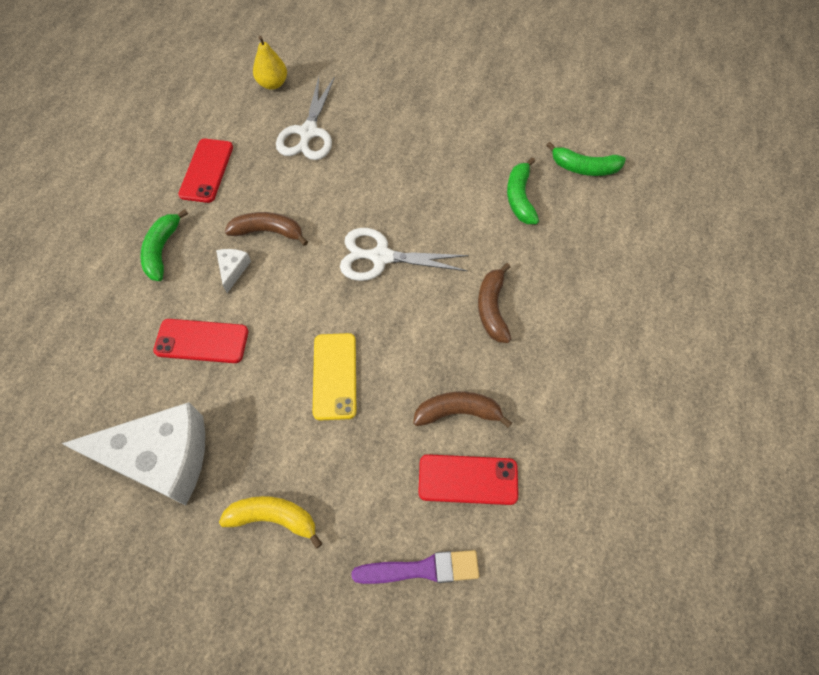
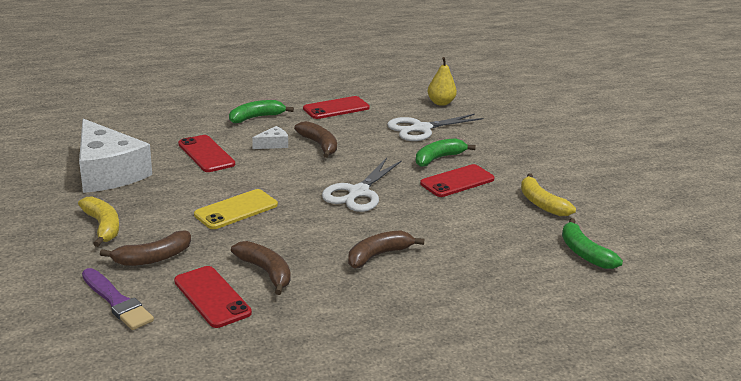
camera: 50 degrees right, 35 degrees down
(368, 498) = (153, 258): none -> brown banana
(381, 257) = (358, 192): white scissors -> white scissors turned 120 degrees counterclockwise
(421, 172) = (457, 181): none -> red phone
(498, 141) = (541, 203): none -> yellow banana
(519, 197) = (502, 232): green banana -> green banana (438, 158)

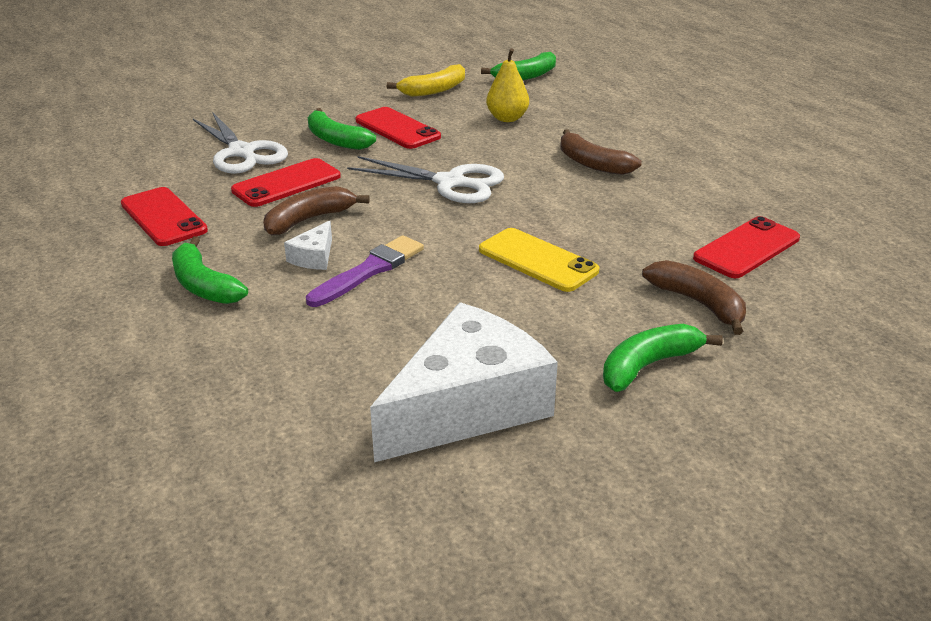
camera: 95 degrees left, 5 degrees up
(103, 226) = (648, 365): yellow banana -> green banana
(117, 302) = (810, 310): purple brush -> purple brush (369, 271)
(206, 154) = (365, 313): red phone -> red phone (286, 183)
(266, 272) = (671, 222): brown banana -> none
(273, 144) = (314, 257): white cheese -> white cheese turned 120 degrees counterclockwise
(440, 103) = (145, 142): yellow pear -> yellow pear (507, 118)

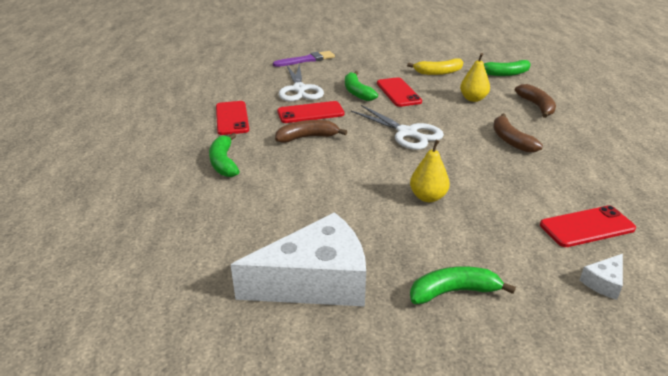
camera: 25 degrees right, 0 degrees up
(314, 257) = (294, 161): white cheese -> white cheese (603, 282)
(369, 271) = (319, 177): purple brush -> purple brush (306, 60)
(537, 260) = (428, 197): yellow phone -> yellow pear
(698, 303) = (521, 257): brown banana -> brown banana (537, 106)

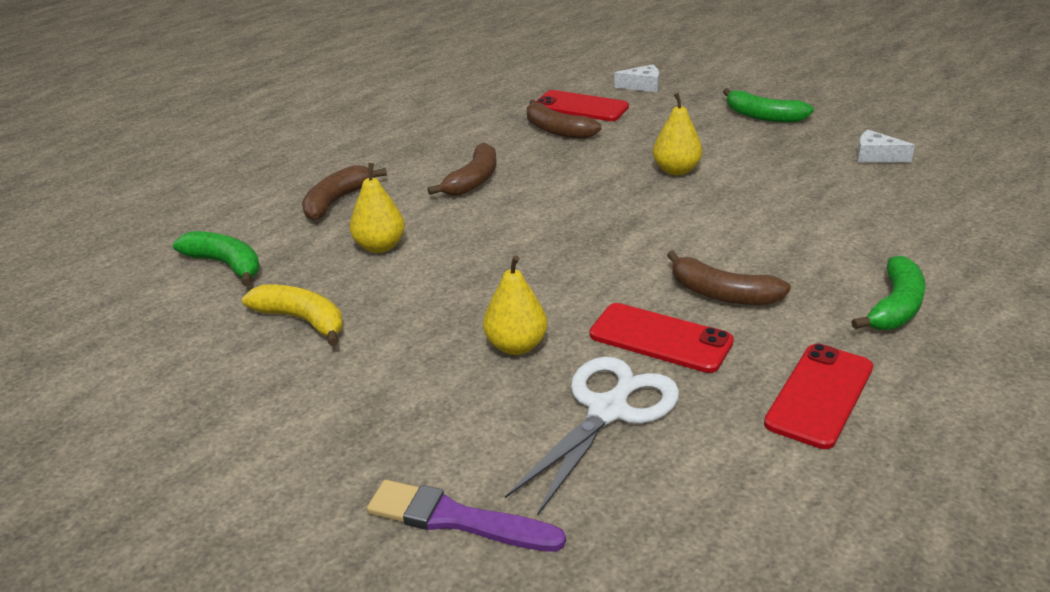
camera: 135 degrees left, 0 degrees up
(315, 281) = (876, 156): white cheese -> white cheese, size x0.41
(357, 92) = (516, 346): green banana -> yellow pear
(398, 92) = (453, 310): red phone -> none
(407, 133) = (572, 239): white scissors -> none
(551, 195) = (557, 130): none -> brown banana

